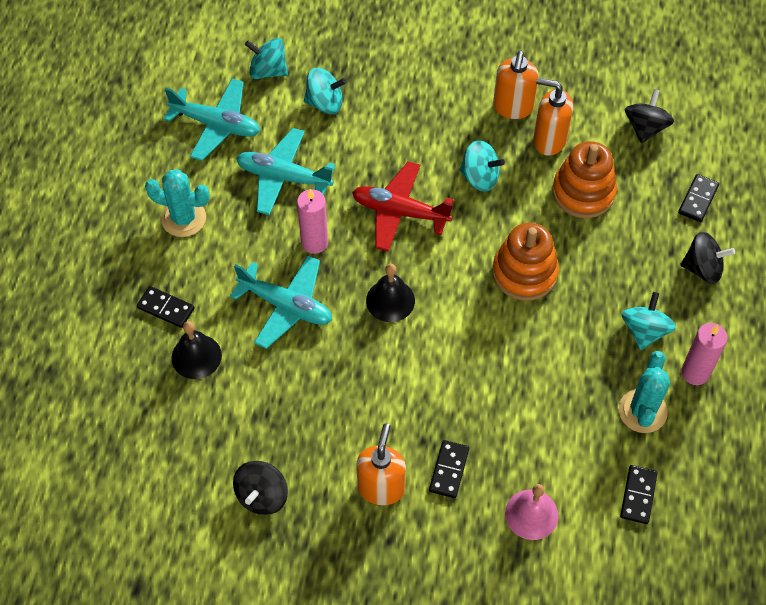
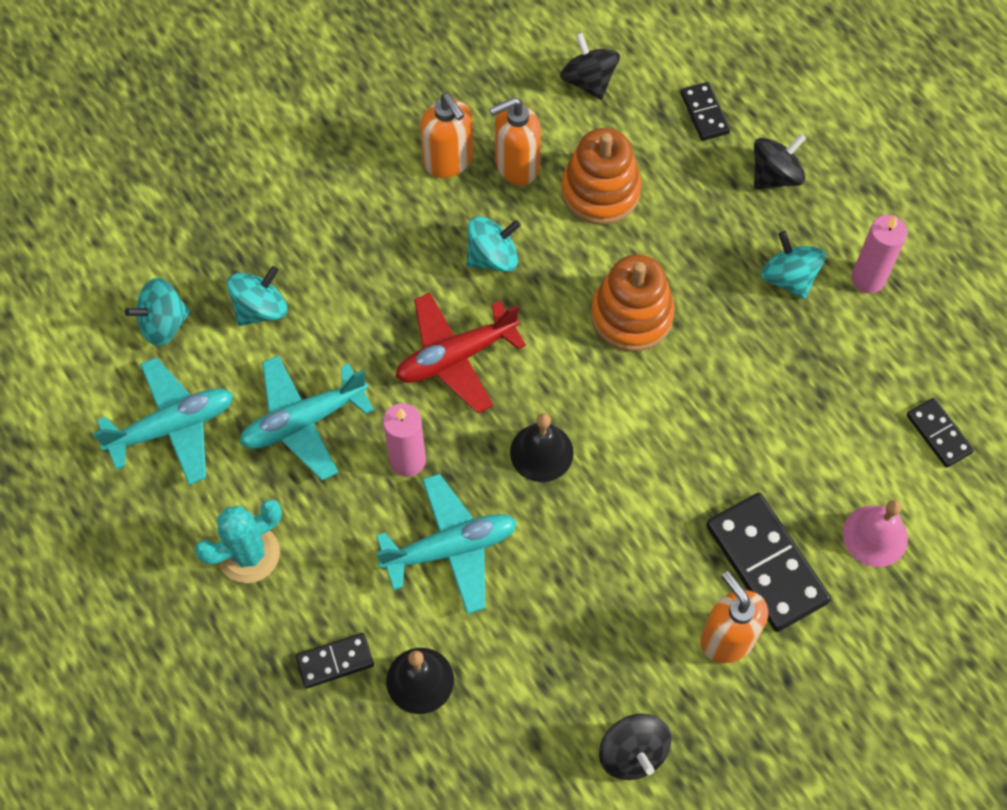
camera: 45 degrees left, 5 degrees up
(449, 470) = (766, 564): black domino -> black domino, size x1.86
(642, 411) = (863, 354): turquoise cactus -> none

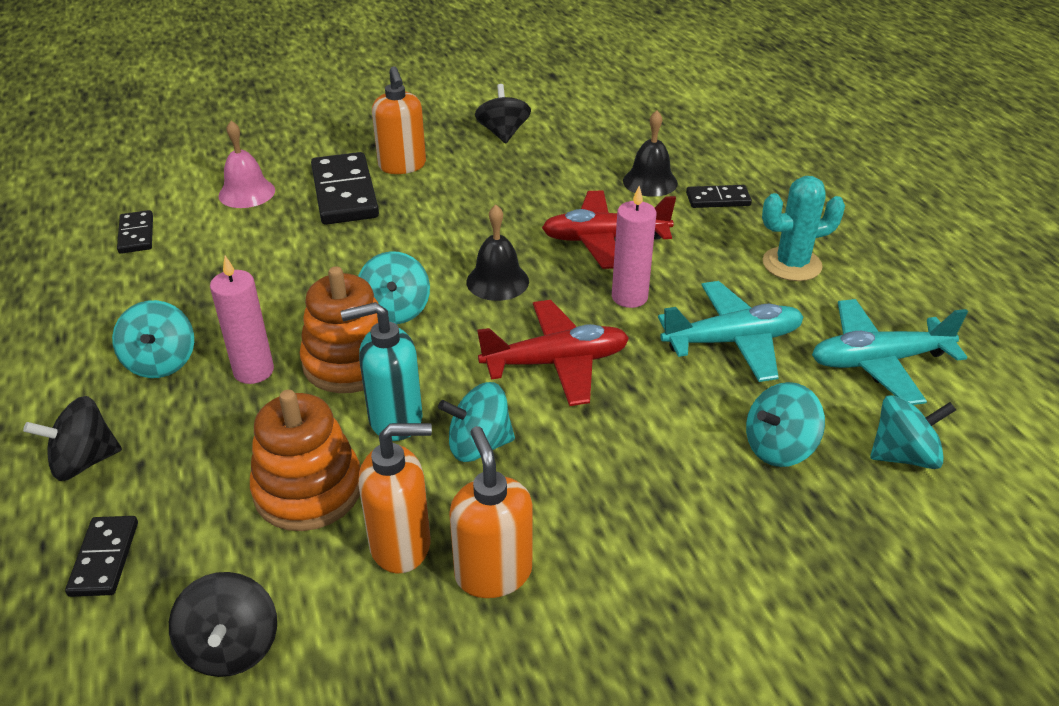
camera: 165 degrees left, 25 degrees down
(450, 548) = (604, 239): turquoise plane -> red plane
(567, 266) = (394, 419): none -> turquoise soap dispenser
(621, 387) = (395, 310): none -> turquoise spinning top
(868, 279) = (82, 346): pink candle -> pink candle (253, 371)

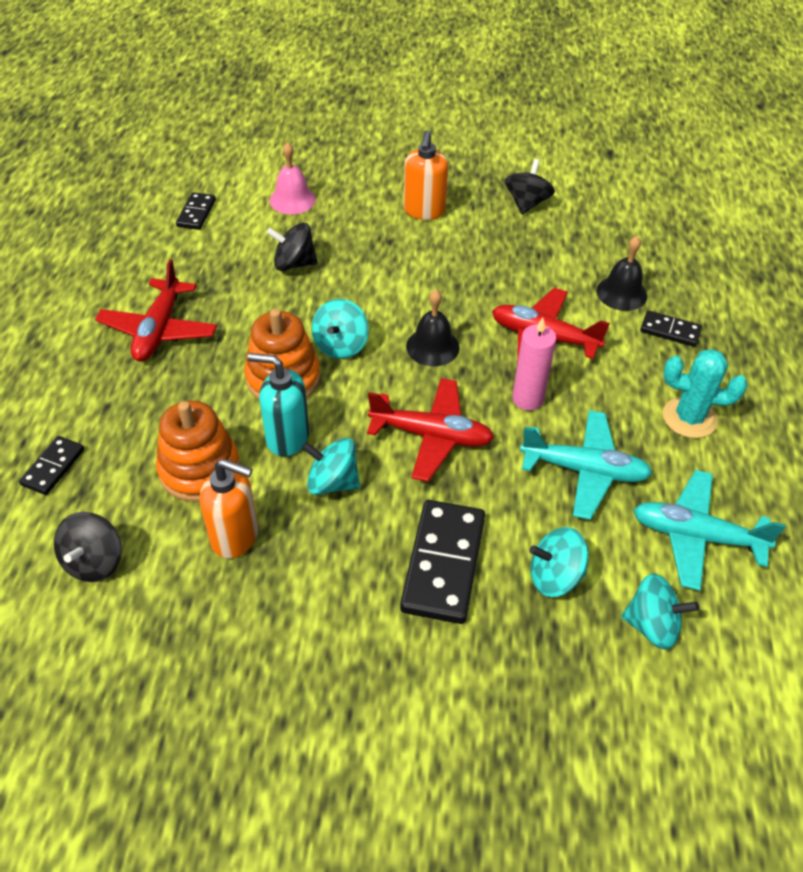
camera: 25 degrees right, 10 degrees up
(84, 461) = (75, 390): black spinning top -> black spinning top (294, 263)
(161, 362) = (159, 330): turquoise spinning top -> red plane
(253, 371) = (214, 360): pink candle -> none
(345, 193) = (365, 223): black domino -> black domino (444, 564)
(493, 573) = (282, 583): orange soap dispenser -> none

